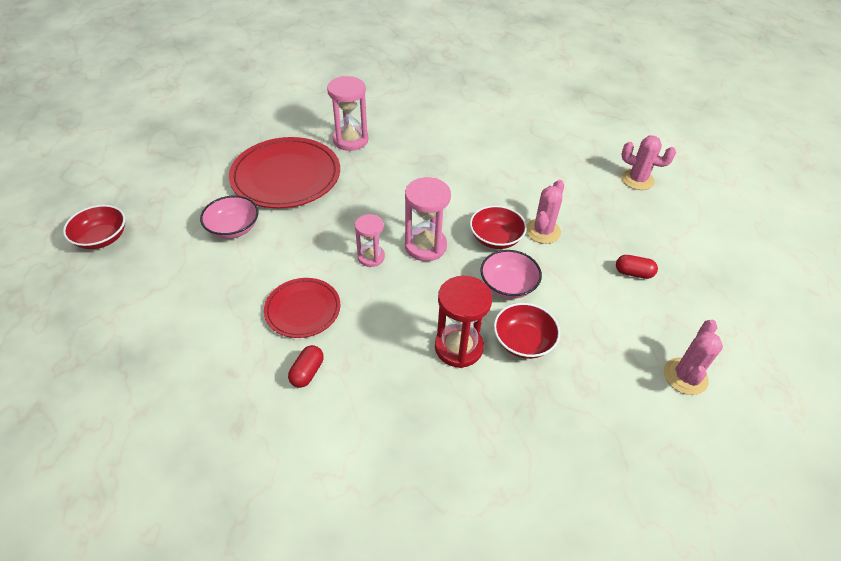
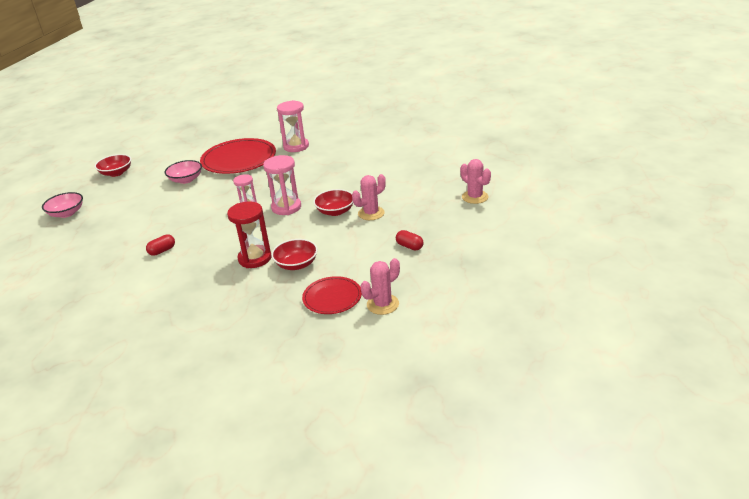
camera: 30 degrees right, 15 degrees down
(303, 309) = (186, 223): red plate -> red plate (332, 297)
(508, 285) = (317, 236): pink bowl -> pink bowl (66, 213)

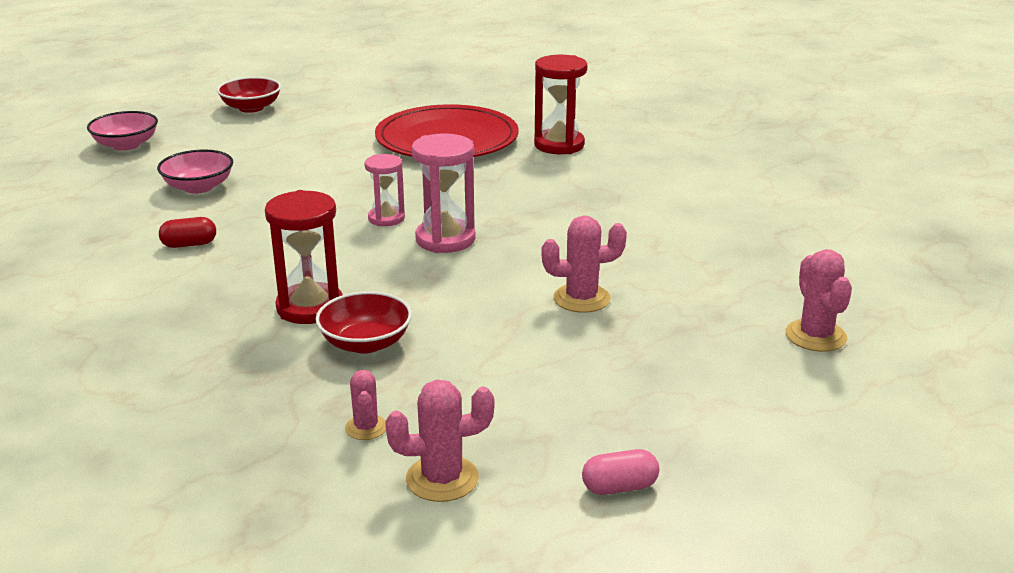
camera: 25 degrees right, 5 degrees down
(186, 180) = (336, 147): pink bowl -> pink bowl (198, 187)
(296, 146) = (559, 145): pink hourglass -> red hourglass
(332, 297) = (366, 427): red plate -> pink cactus
(335, 211) = (521, 274): red bowl -> none
(409, 246) = (597, 386): red capsule -> none
(452, 281) = (619, 487): none -> pink capsule

